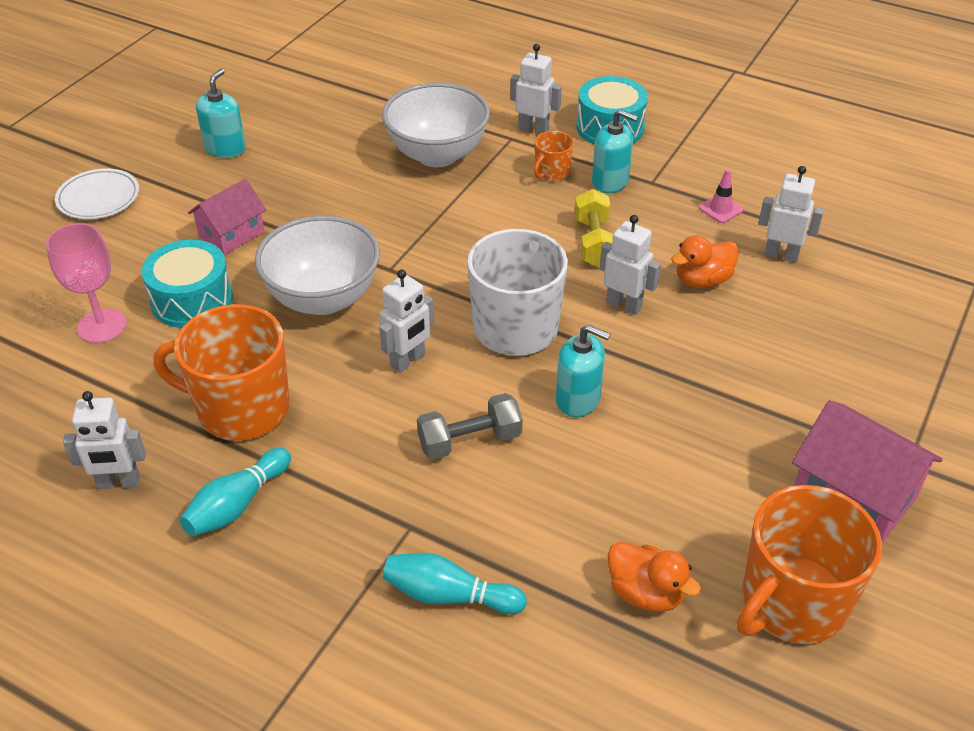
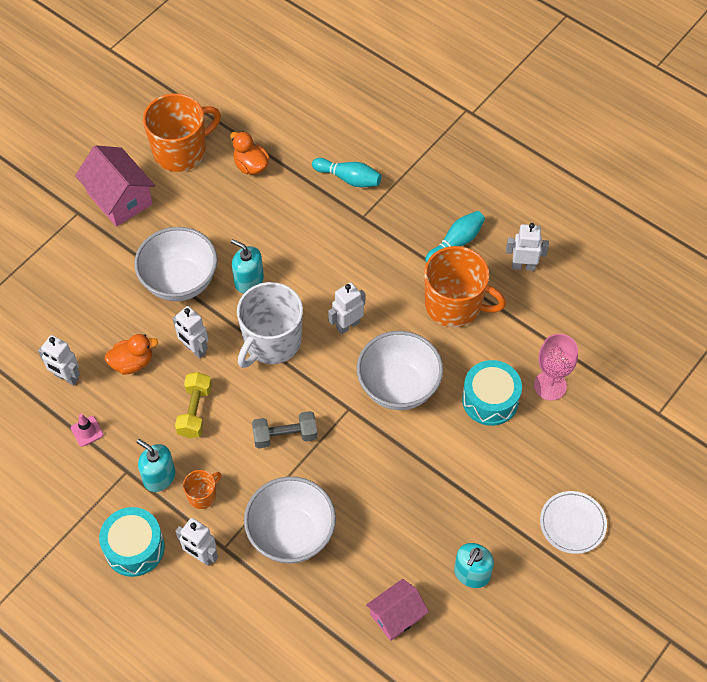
camera: 170 degrees left, 15 degrees up
(231, 234) = (464, 463): pink house -> pink house (396, 616)
(469, 441) = (320, 263): grey dumbbell -> grey dumbbell (285, 436)
(685, 384) = (180, 282): none -> white bowl

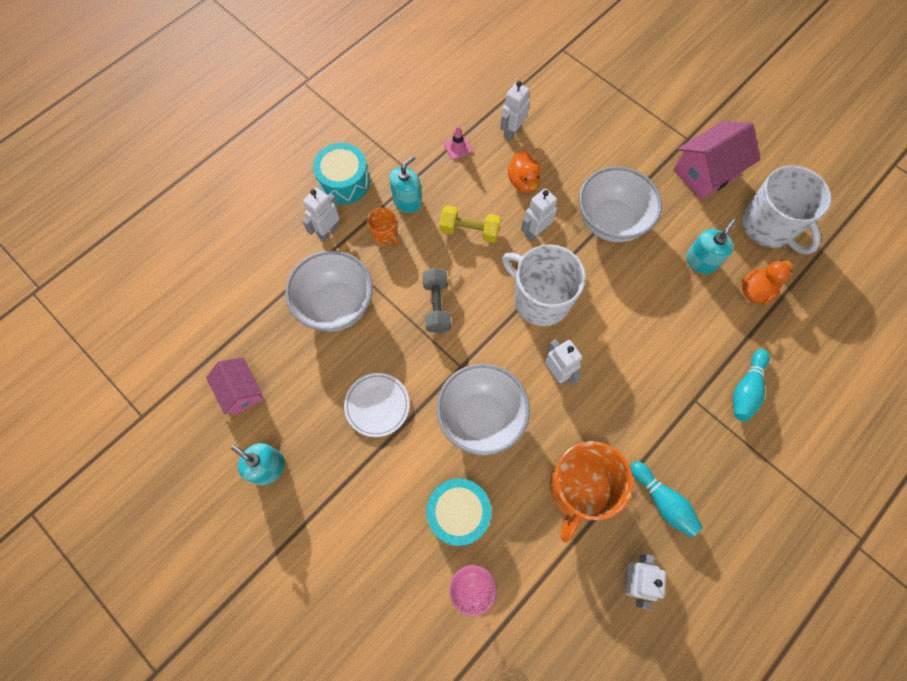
camera: 95 degrees right, 10 degrees up
(181, 151) = (769, 226): orange mug -> white mug
(249, 281) = (611, 282): turquoise soap dispenser -> turquoise soap dispenser (700, 261)
(572, 523) = (303, 584): white plate -> white plate (377, 405)

